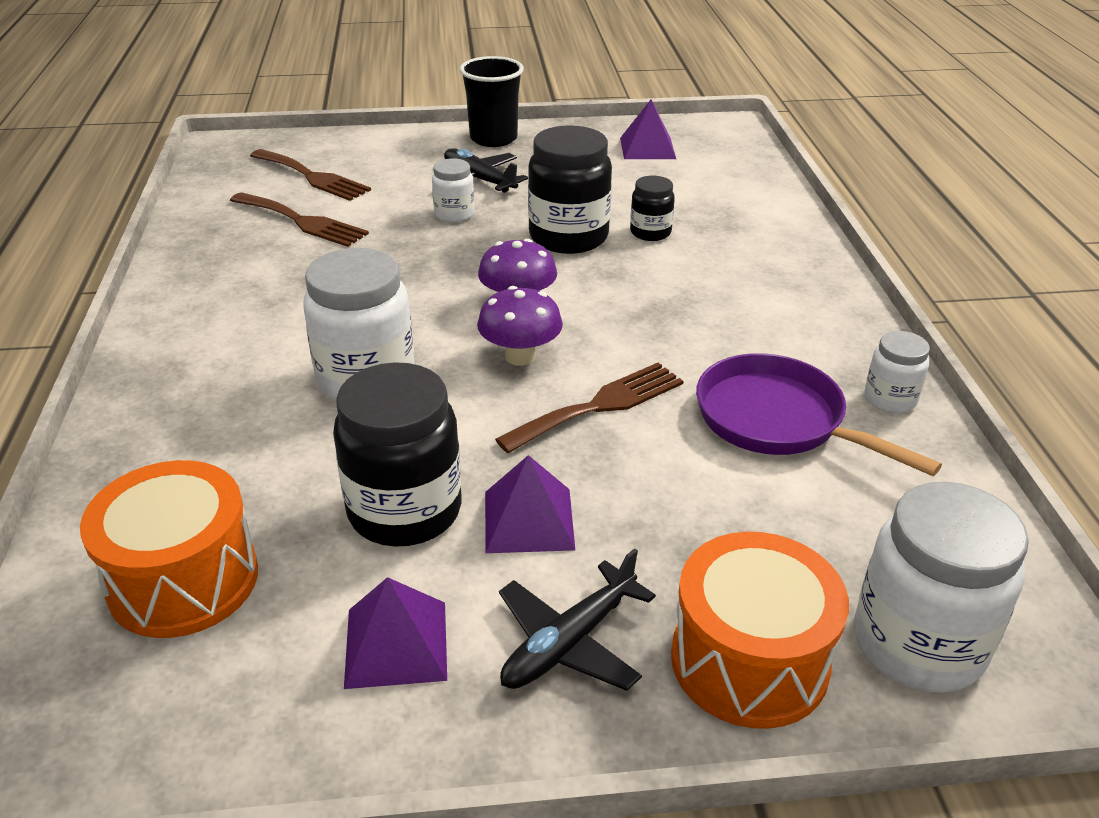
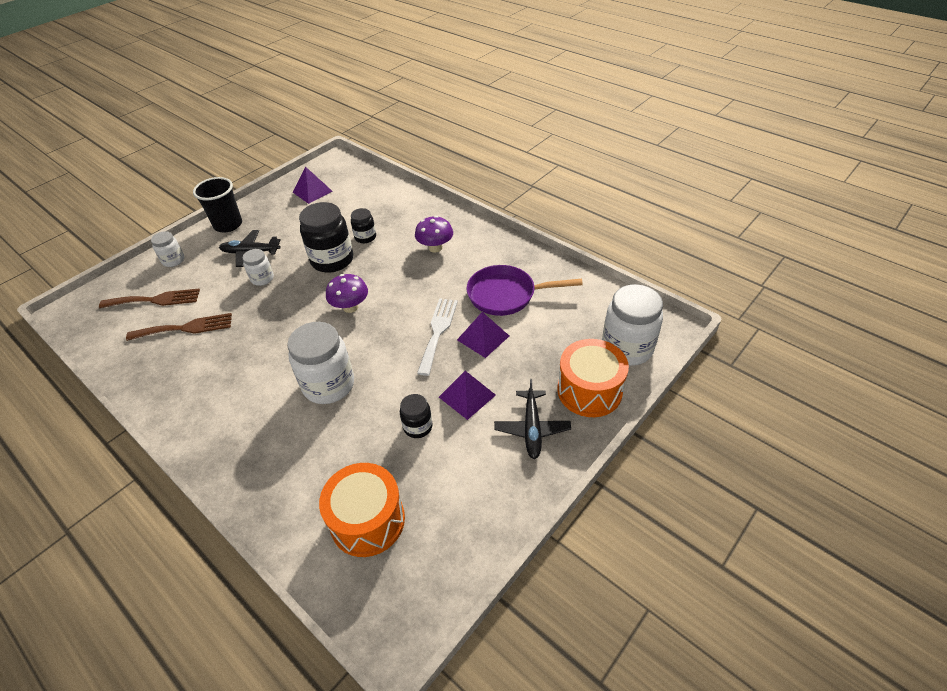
camera: 40 degrees left, 10 degrees up
(396, 644) = (478, 476): purple pyramid -> purple pyramid (483, 338)
(405, 511) = (418, 427): black jar -> black jar, size x0.52
(520, 356) = (381, 331): purple mushroom -> purple mushroom (435, 248)
(599, 406) = (438, 332): brown fork -> white fork
(890, 399) = (532, 261): white jar -> white jar (173, 260)

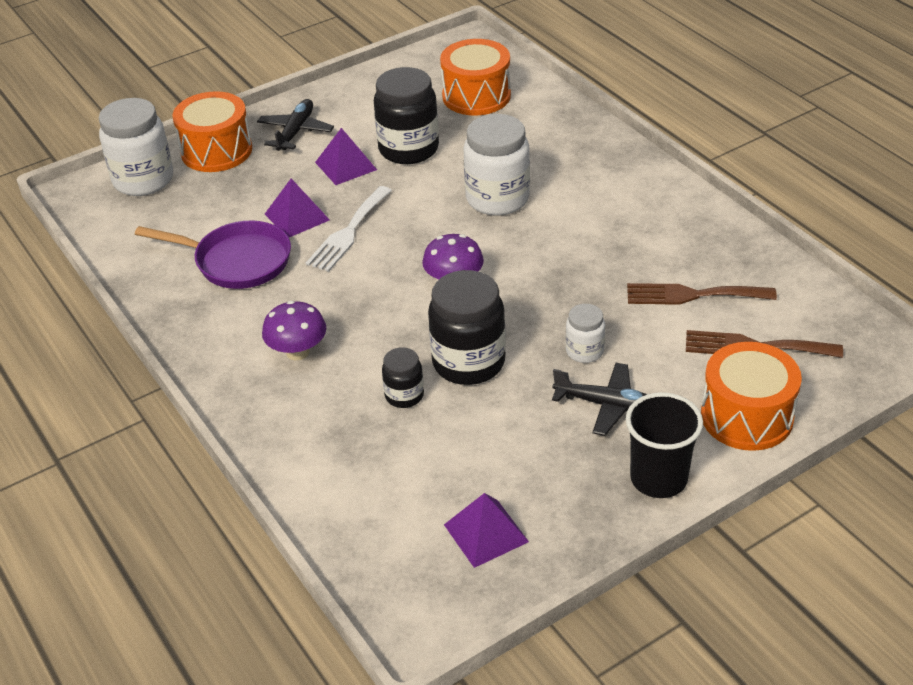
camera: 165 degrees left, 5 degrees down
(173, 260) = (746, 416): white jar -> orange drum
(418, 427) = (408, 149): black jar -> black jar, size x1.91

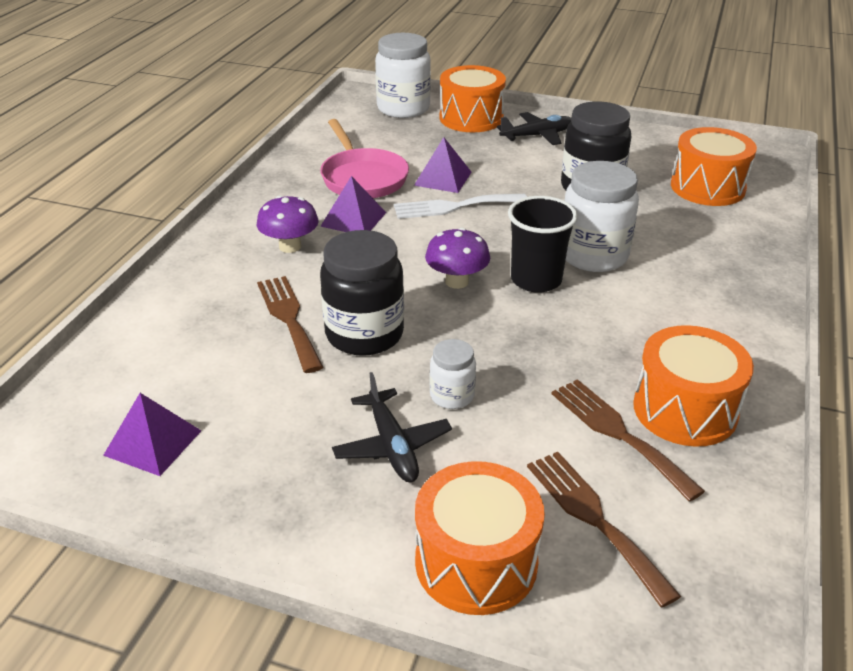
camera: 50 degrees right, 5 degrees down
(237, 261) = (362, 178): purple pan -> pink pan
(345, 166) = (530, 171): purple pyramid -> purple pyramid (353, 219)
(404, 395) = (289, 319): black jar -> brown fork
(658, 479) = (317, 531): black cup -> black cup (536, 280)
(698, 254) = (685, 410): none -> orange drum

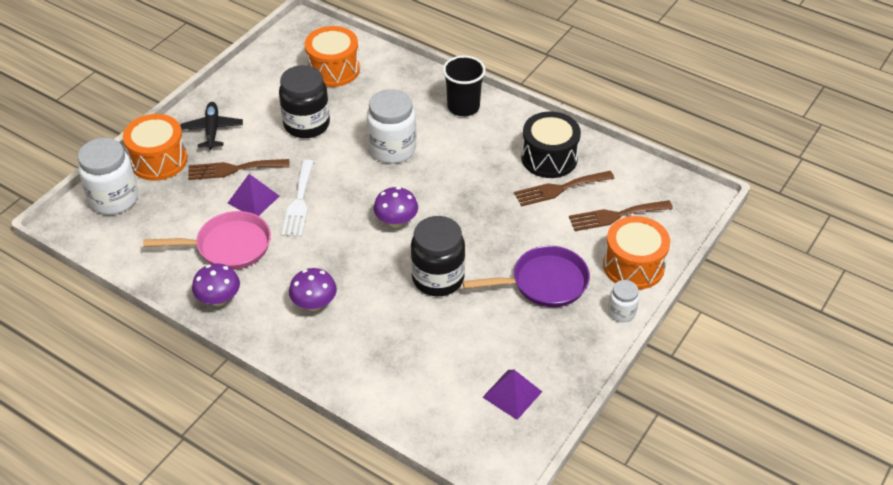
camera: 75 degrees left, 10 degrees up
(281, 187) = (219, 299): none -> purple mushroom
(289, 319) = (407, 315): brown fork -> brown fork (234, 169)
(353, 219) = (291, 262): purple pyramid -> none
(392, 445) = (544, 283): black plane -> purple pan
(452, 396) = (510, 249): white jar -> white jar (621, 312)
(536, 280) = (409, 183): black cup -> black cup (463, 107)
(685, 410) = (549, 158): orange drum -> black drum

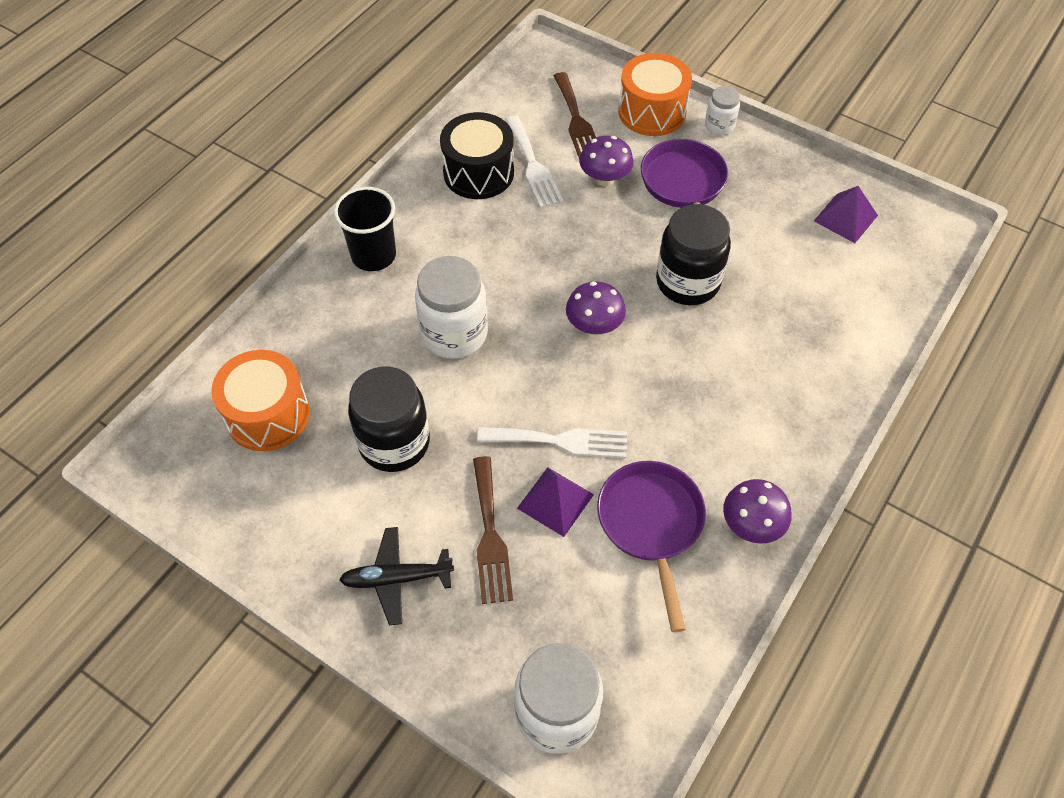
camera: 90 degrees left, 10 degrees up
(159, 160) = (466, 654): orange drum -> none
(228, 246) = (651, 524): pink pan -> purple pan
(314, 304) = (745, 410): purple mushroom -> purple mushroom (604, 179)
(560, 189) = (533, 165): brown fork -> white fork

